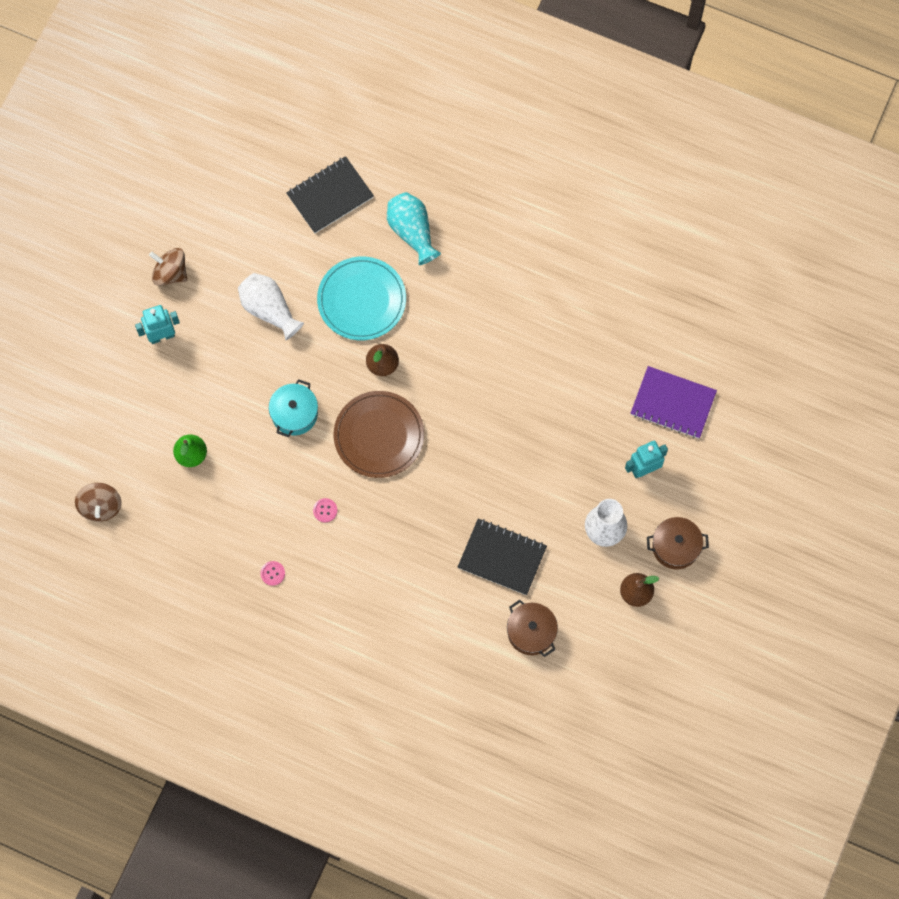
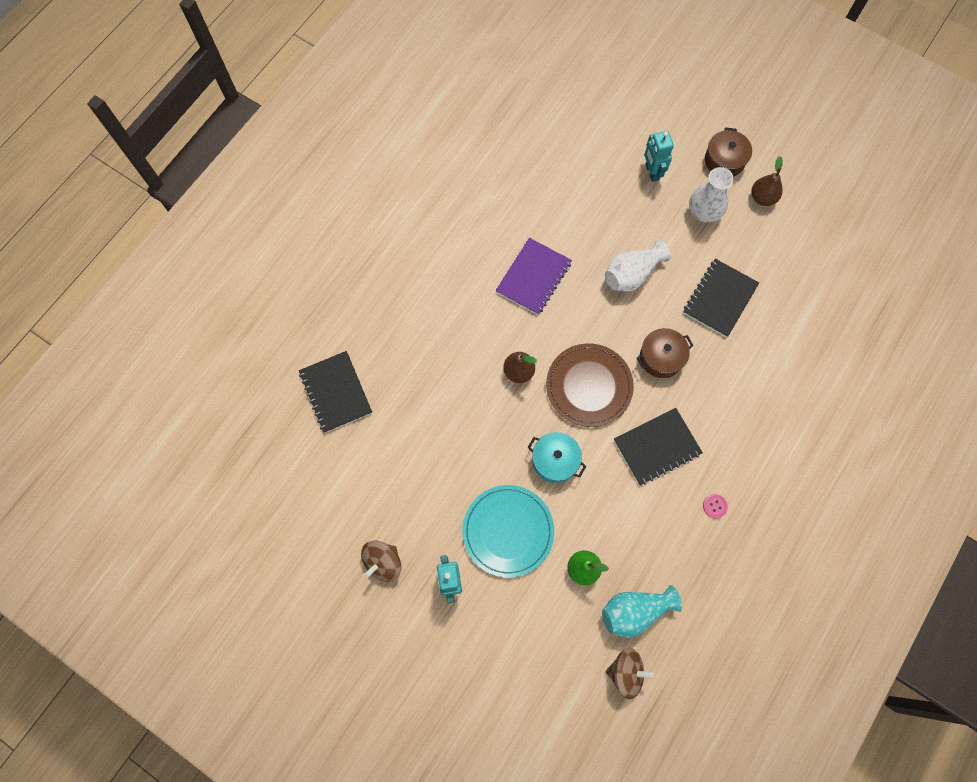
camera: 80 degrees left, 0 degrees up
(269, 310) = (443, 469): white vase -> white vase (631, 274)
(325, 510) = (657, 447): pink button -> black notebook
(361, 300) = (450, 380): turquoise plate -> turquoise plate (508, 531)
(412, 232) = (390, 324): turquoise vase -> turquoise vase (634, 611)
(531, 632) = (791, 286): brown pot -> brown pot (661, 357)
(673, 403) = (595, 139): purple notebook -> purple notebook (533, 277)

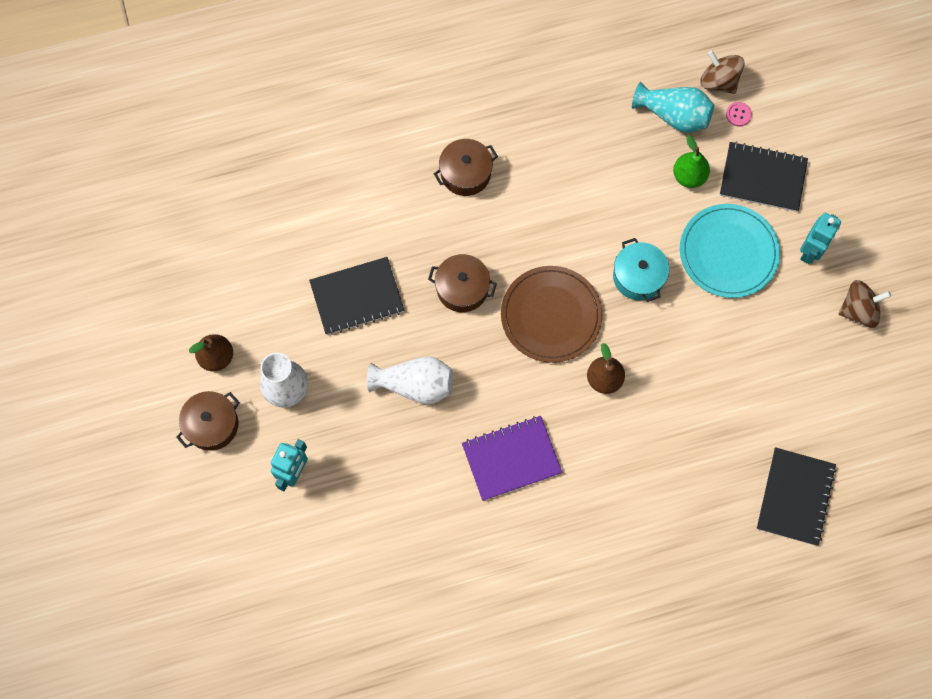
camera: 140 degrees left, 0 degrees up
(657, 447) = (538, 219): black notebook -> black notebook (762, 178)
(714, 506) = (534, 138): pink button -> pink button (738, 114)
(735, 439) = (465, 173): none -> brown pot

